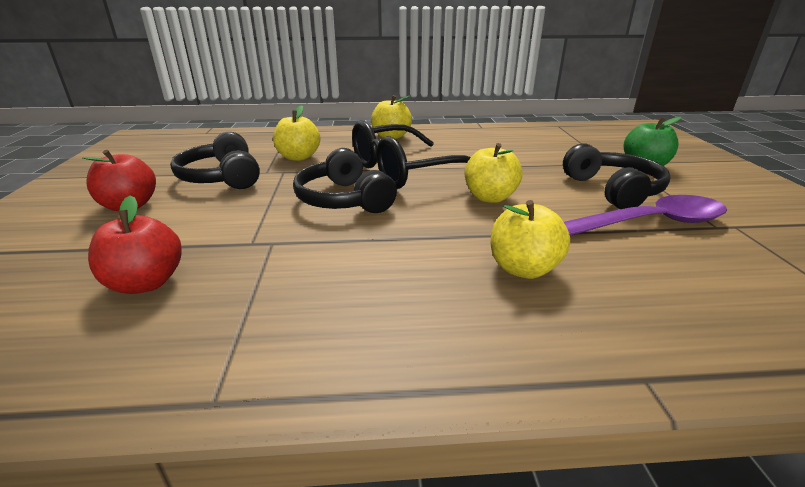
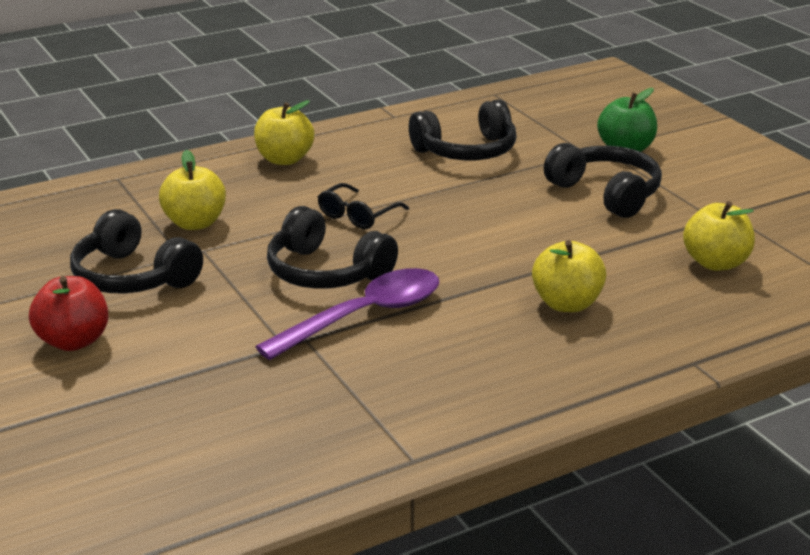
camera: 25 degrees left, 0 degrees up
(146, 283) = (233, 407): red apple -> none
(404, 171) = (357, 215): black glasses -> black glasses, size x0.47
(490, 197) = (485, 232): yellow apple -> yellow apple (716, 263)
(516, 149) = (467, 151): none -> black headphones
(652, 223) = (657, 228): purple spoon -> purple spoon (364, 316)

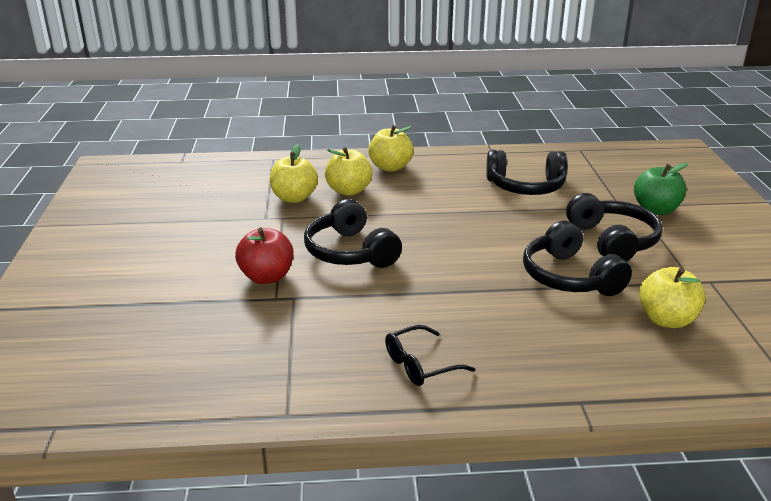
camera: 25 degrees right, 0 degrees up
(73, 341) = (148, 259): red apple -> red apple (267, 277)
(133, 277) = (223, 225): black headphones -> black headphones (569, 277)
(357, 215) = (407, 216): black glasses -> black glasses (420, 365)
(364, 316) = (349, 291): purple spoon -> none
(567, 304) = (510, 322): yellow apple -> yellow apple (349, 191)

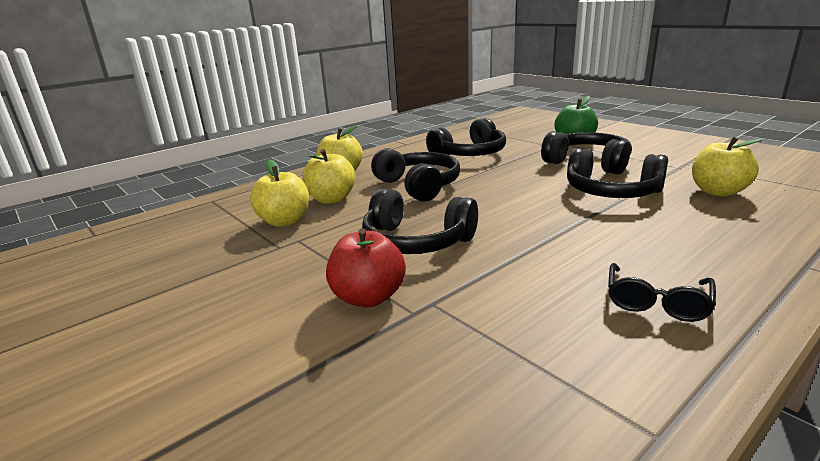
camera: 35 degrees left, 5 degrees down
(428, 204) = (419, 186): none -> black headphones

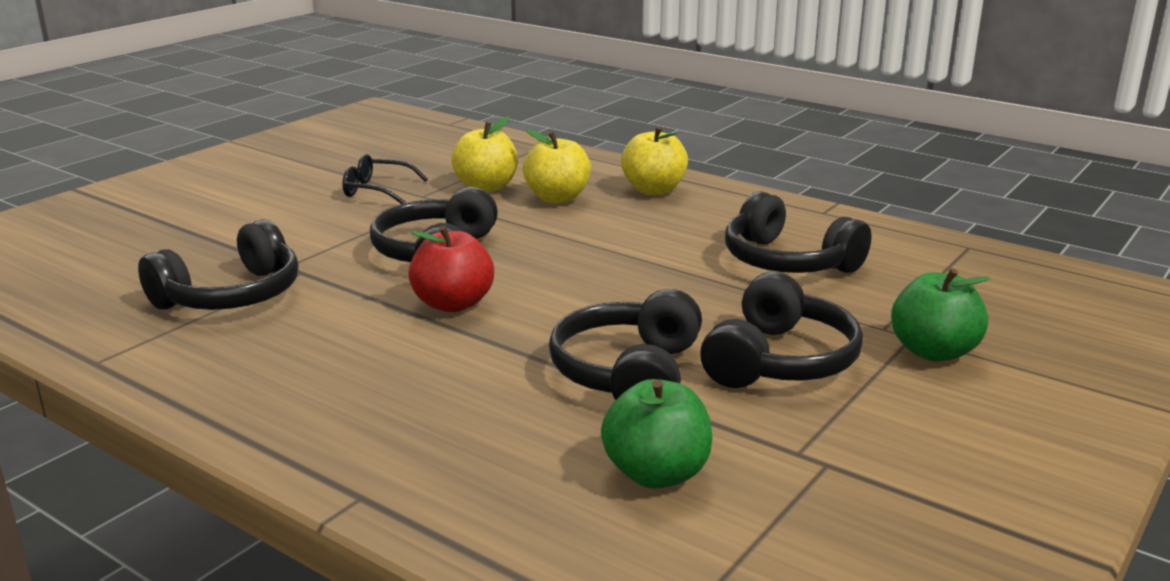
camera: 75 degrees right, 0 degrees up
(368, 297) = (316, 245): red apple -> red apple (453, 304)
(419, 186) = (618, 239): black headphones -> black headphones (231, 296)
(656, 302) = (284, 379): black glasses -> black glasses (377, 190)
(718, 192) = (656, 473): yellow apple -> green apple

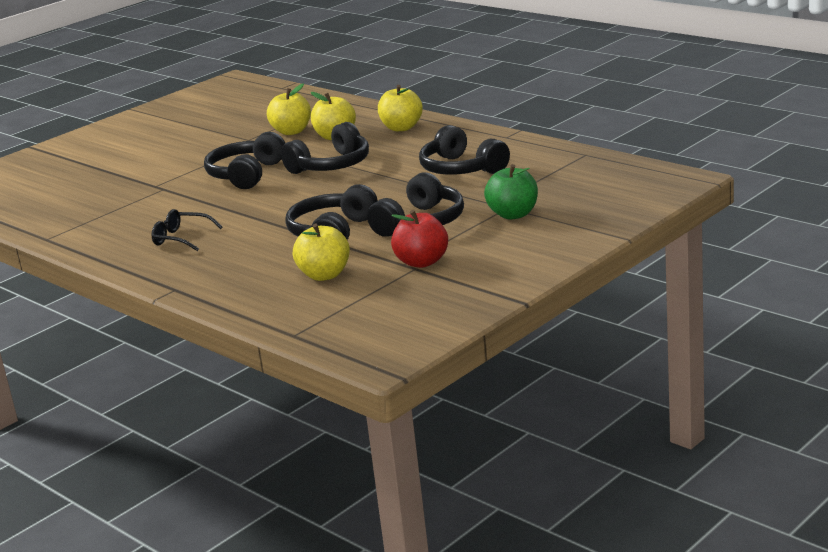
camera: 10 degrees right, 0 degrees up
(231, 296) = (121, 203): black headphones -> black headphones (331, 166)
(377, 190) = (220, 137): black glasses -> black glasses (181, 238)
(453, 304) = (247, 202): red apple -> red apple (422, 262)
(656, 473) = (324, 275): green apple -> yellow apple

